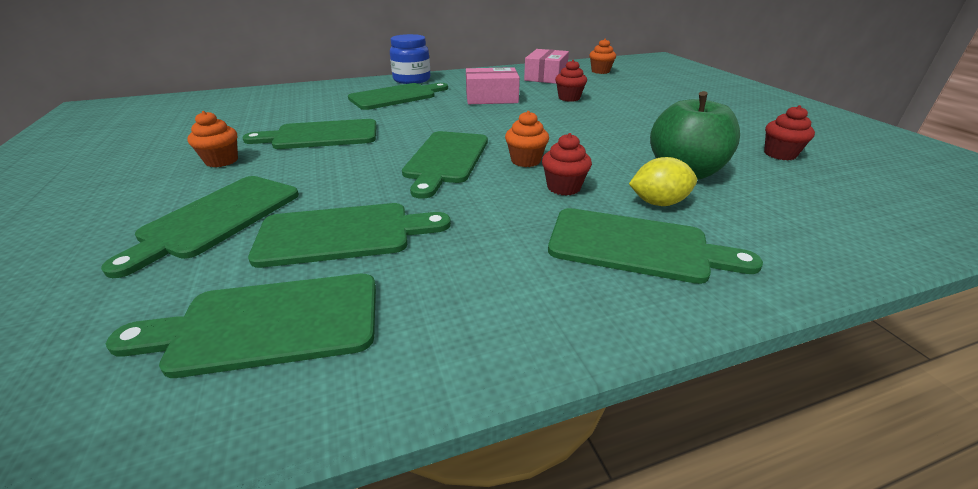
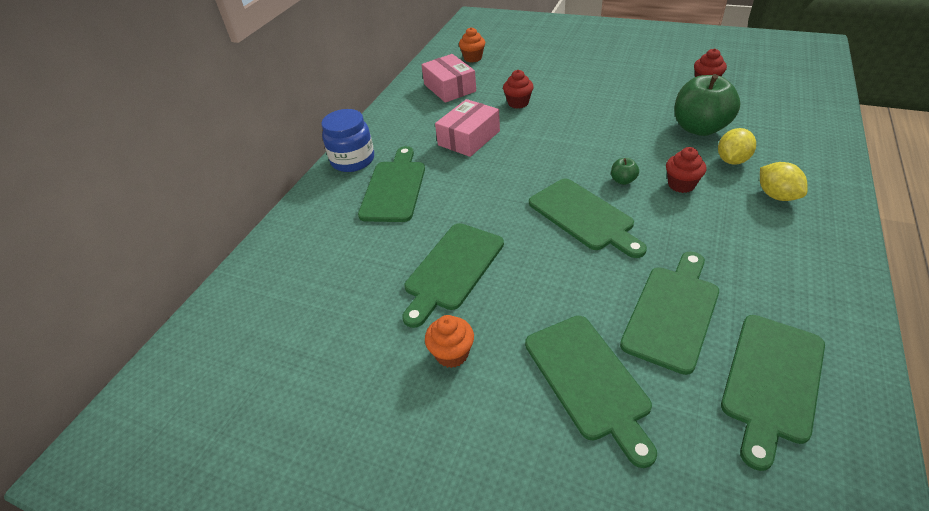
camera: 45 degrees left, 10 degrees up
(525, 161) = (623, 180): orange cupcake -> green apple
(636, 246) = (776, 195): green cutting board -> yellow lemon

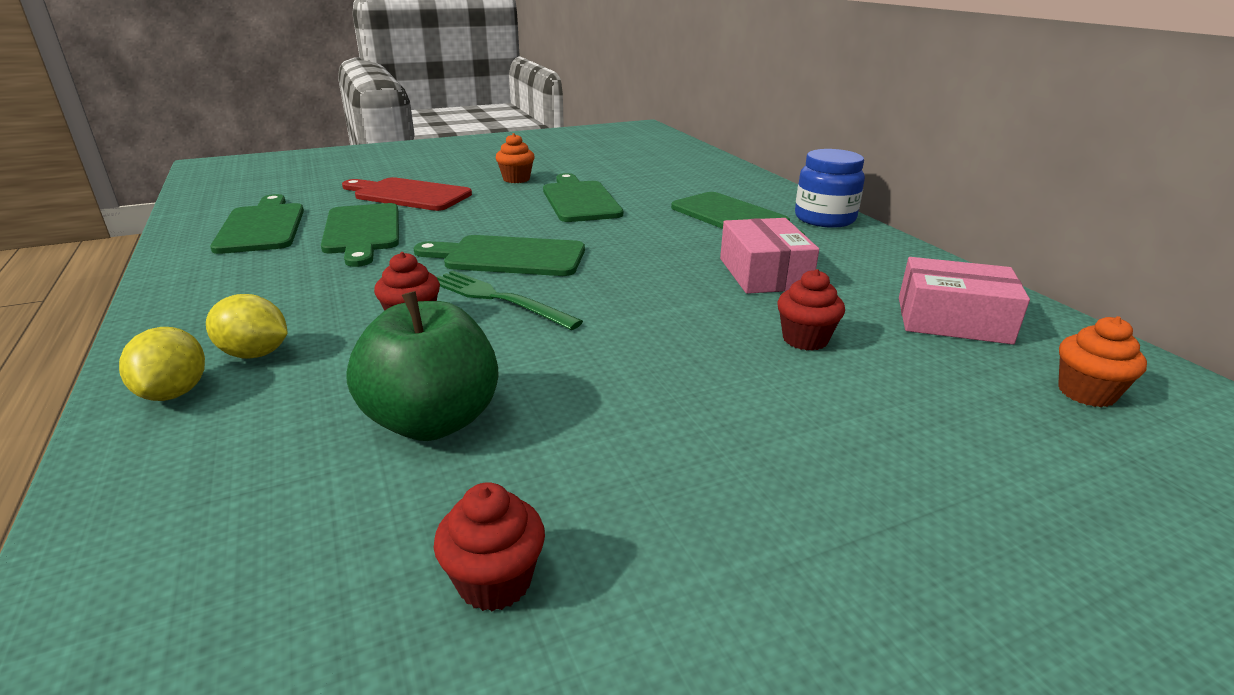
camera: 130 degrees right, 15 degrees down
(588, 380) = (409, 195): green cutting board -> red cutting board
(623, 180) = (498, 299): green apple -> green fork
(732, 160) = (343, 381): yellow lemon -> yellow lemon (174, 392)

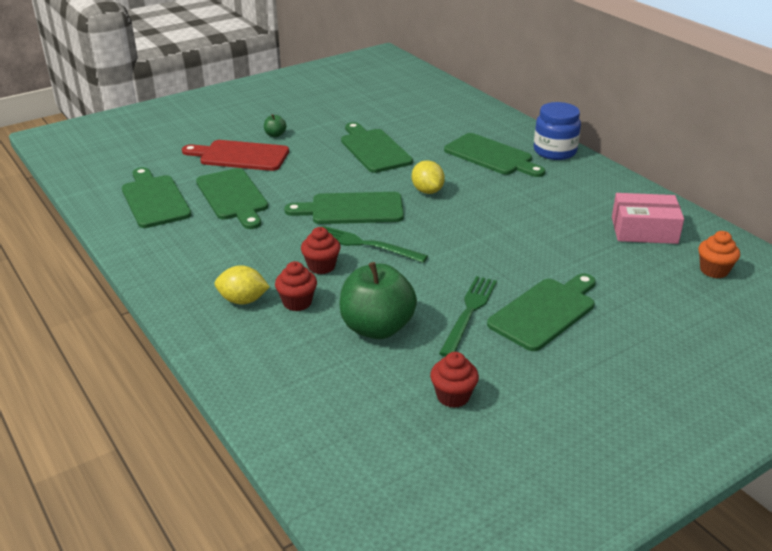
camera: 10 degrees left, 5 degrees up
(174, 392) = (218, 329): yellow lemon -> yellow lemon (427, 191)
(467, 180) = (275, 135): none -> green apple
(516, 179) = (313, 130): orange cupcake -> none
(609, 414) = (469, 313): none -> green fork
(750, 429) = (545, 312): none -> green cutting board
(764, 273) = (525, 206): pink box -> none
(805, 339) = (561, 253): red cupcake -> red cupcake (297, 302)

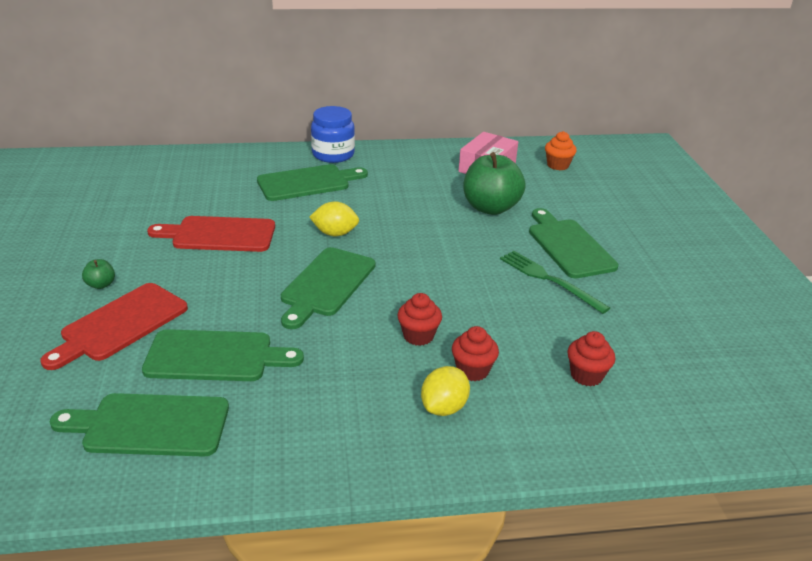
camera: 65 degrees left, 0 degrees up
(365, 244) = (400, 297): green fork -> none
(374, 149) = (219, 235): green cutting board -> red cutting board
(377, 328) = (544, 334): green apple -> green apple (490, 208)
(453, 396) = (660, 326): red cupcake -> red cupcake (586, 375)

